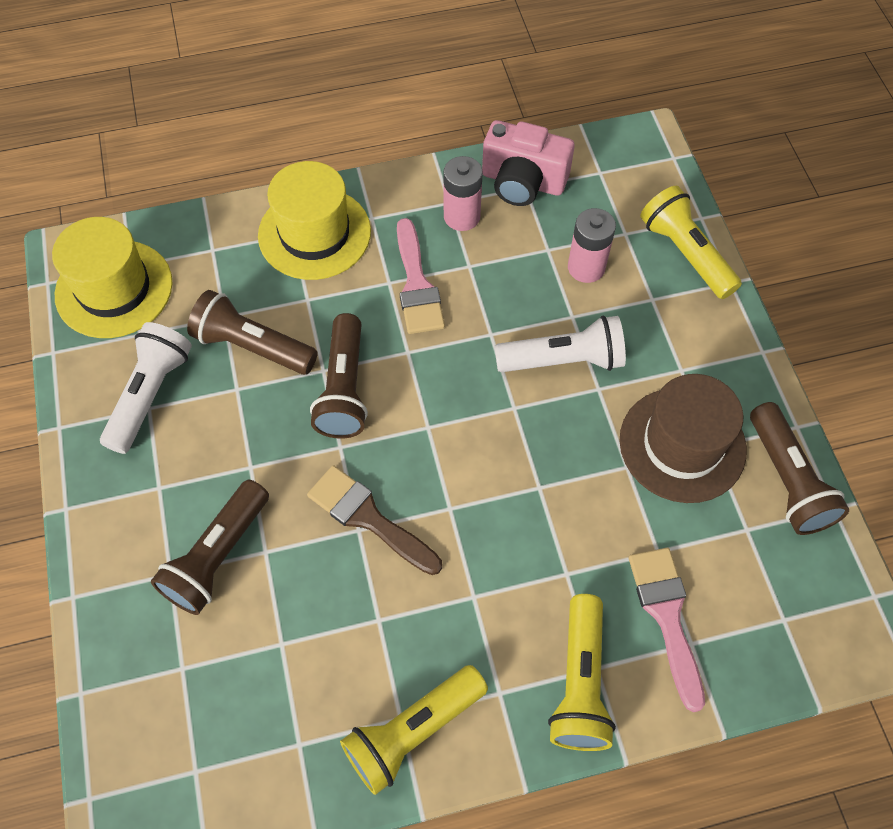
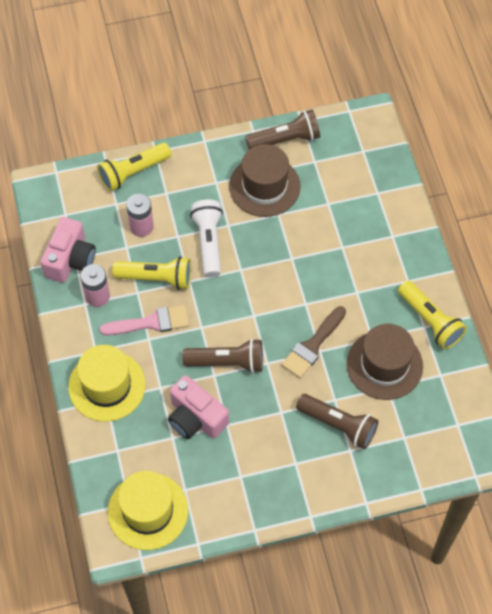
camera: 90 degrees left, 0 degrees up
(150, 394) = (231, 476): white flashlight -> none
(252, 346) = (196, 418): brown flashlight -> pink camera
(325, 640) = (384, 365): none -> brown hat
(580, 683) = (400, 244): yellow flashlight -> yellow flashlight (156, 278)
(667, 616) = (364, 202): pink brush -> none

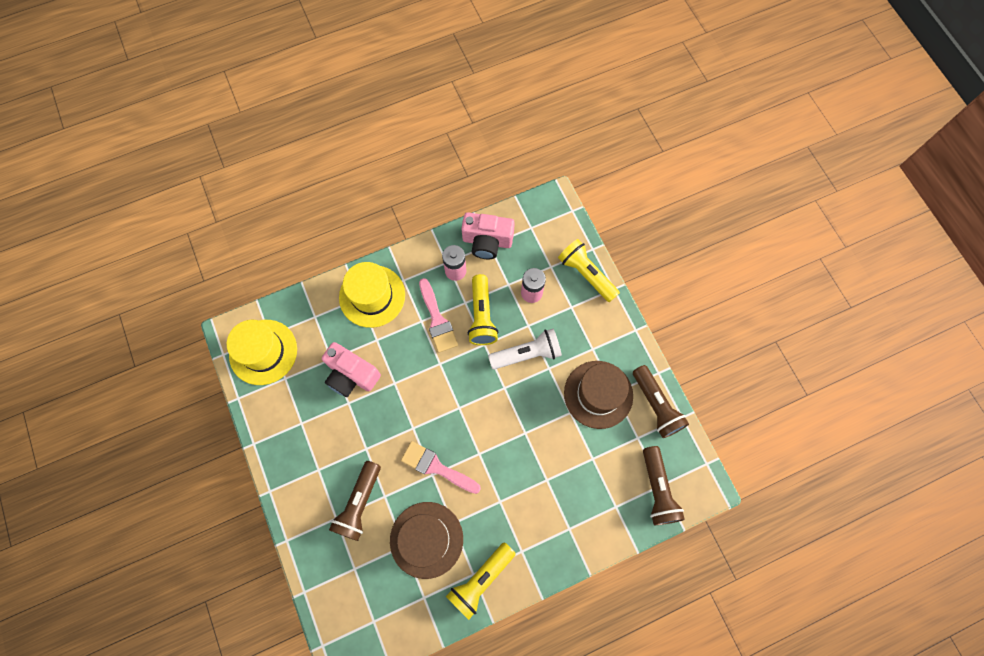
camera: 80 degrees right, 10 degrees up
(196, 418) = (351, 375): pink camera -> pink camera turned 90 degrees counterclockwise
(227, 362) = (408, 392): brown flashlight -> brown flashlight (657, 490)
(312, 345) = (436, 467): brown brush -> pink brush

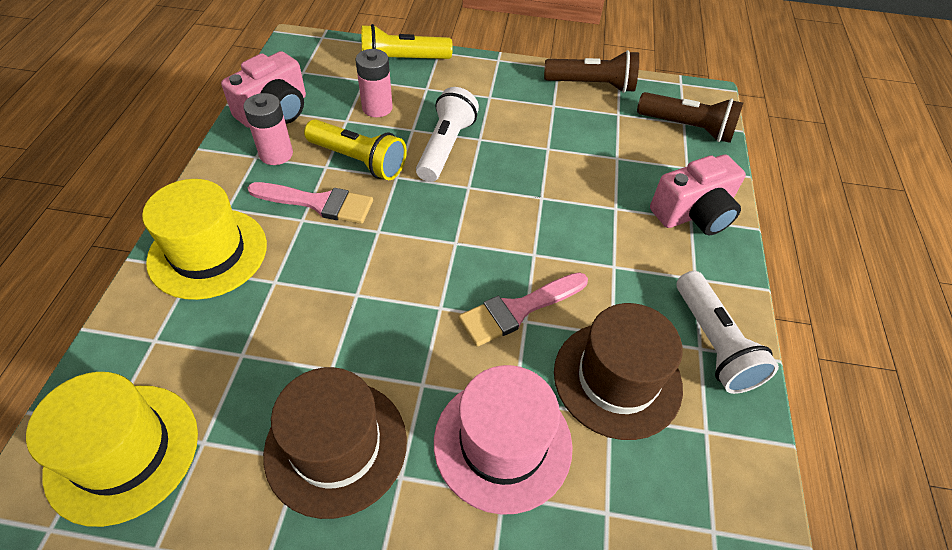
camera: 60 degrees left, 20 degrees down
(351, 375) = (293, 341): pink camera -> pink camera (693, 214)
(359, 504) = (502, 443): brown flashlight -> pink hat
(480, 580) = (713, 343): yellow flashlight -> white flashlight
(598, 394) = (545, 117): brown hat -> brown hat (336, 446)

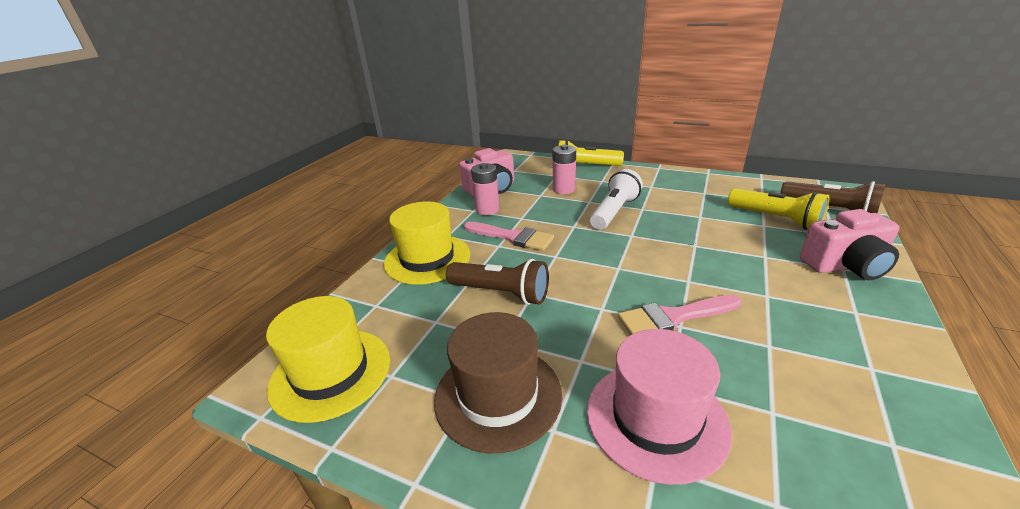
camera: 20 degrees right, 20 degrees down
(359, 161) = (546, 216): yellow flashlight -> yellow flashlight (776, 219)
(592, 85) = (738, 183): brown flashlight -> brown flashlight (501, 293)
(617, 379) = (778, 382): brown hat -> none
(713, 343) = (886, 366): white flashlight -> none

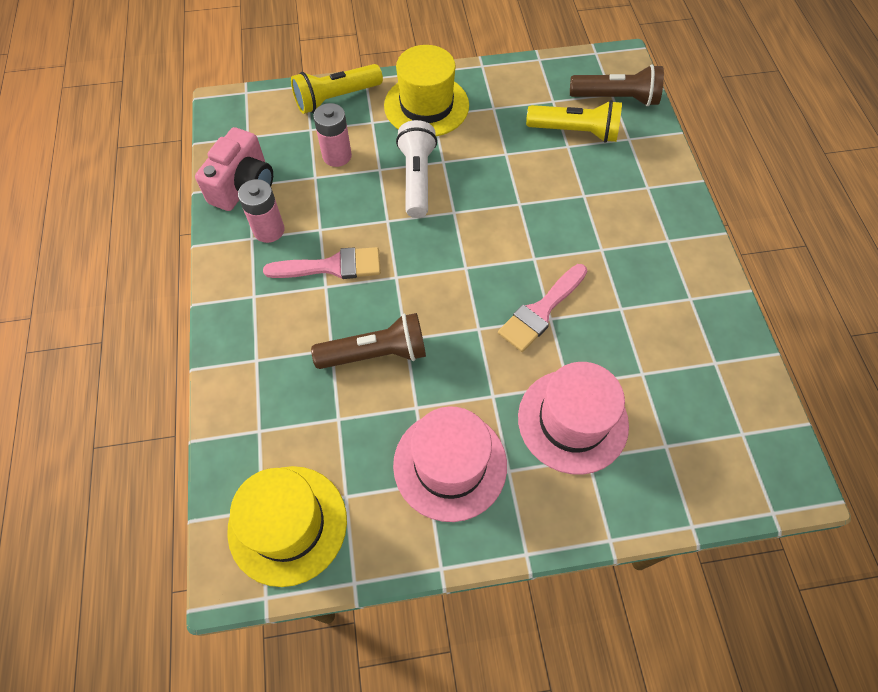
camera: 35 degrees left, 30 degrees up
(427, 259) = (260, 341): yellow hat -> yellow hat (426, 105)
(498, 395) = (450, 465): brown hat -> pink hat
(845, 265) = (648, 182): pink camera -> none

